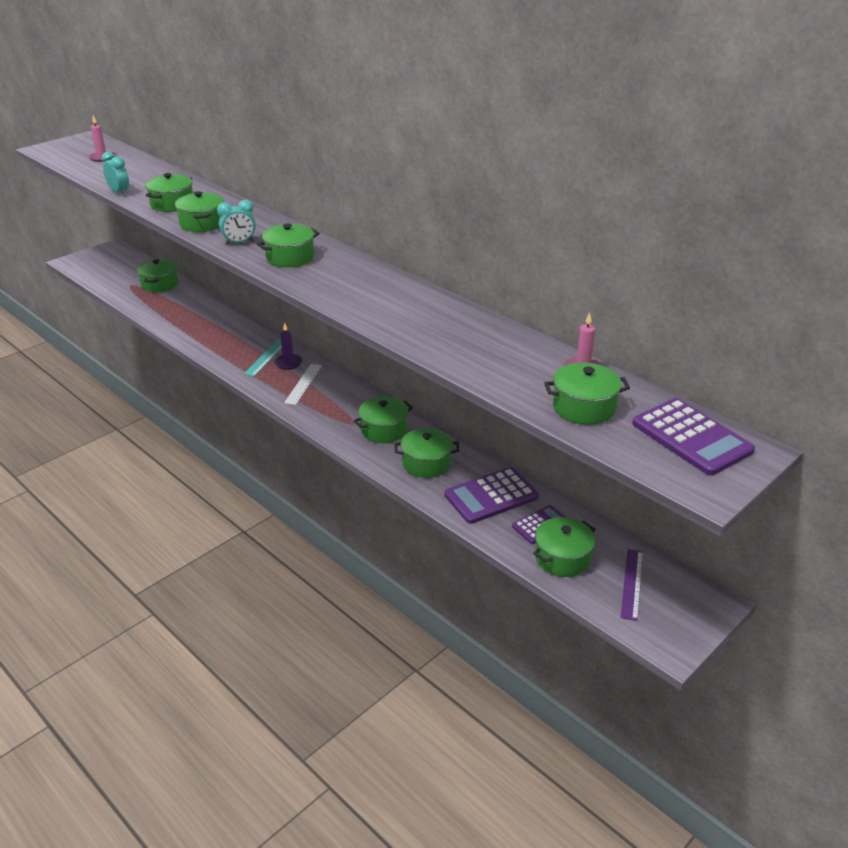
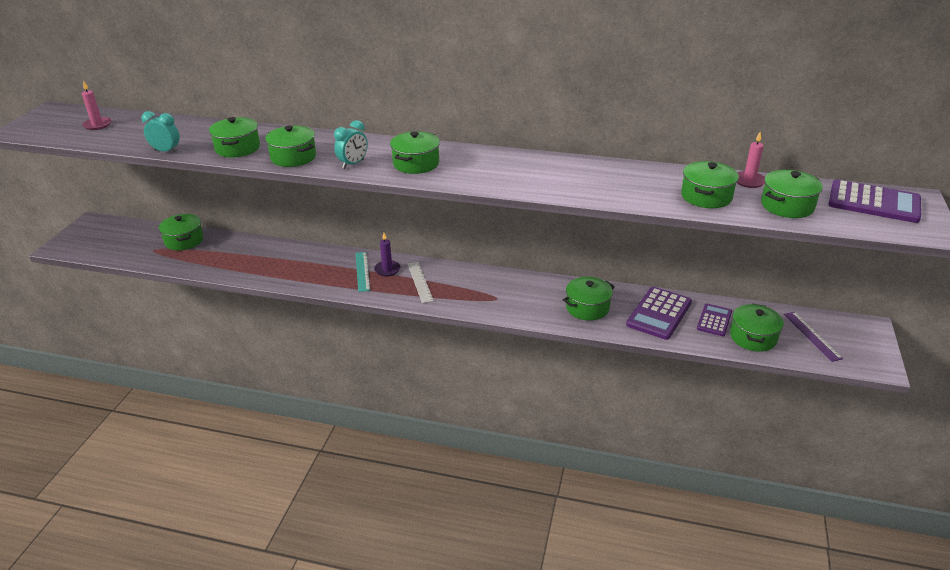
camera: 30 degrees left, 0 degrees up
(384, 430) = (527, 295): green pot -> green pot (706, 196)

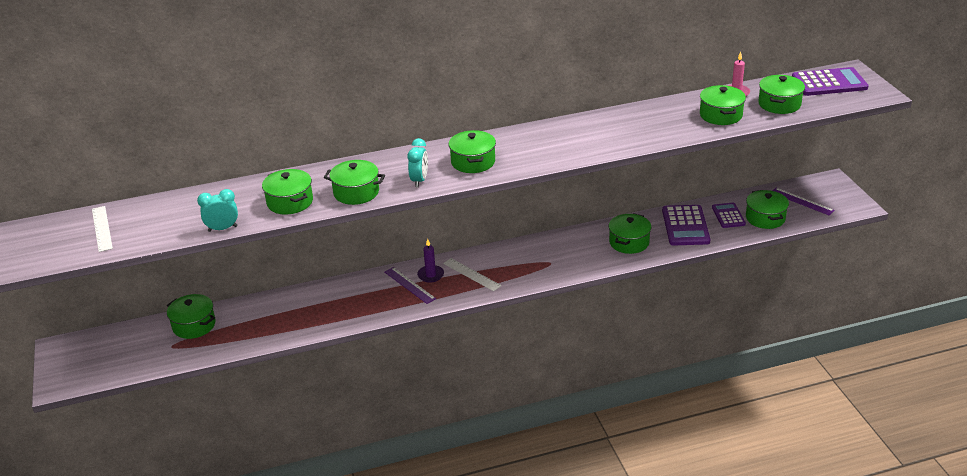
camera: 30 degrees left, 0 degrees up
(97, 125) = (102, 228): pink candle -> white ruler
(362, 271) = (409, 285): turquoise ruler -> purple ruler

